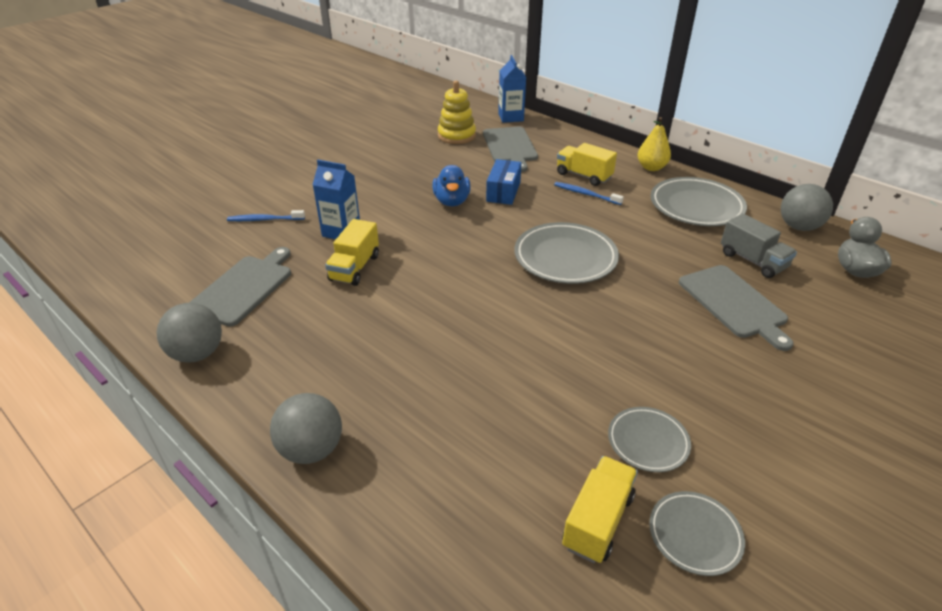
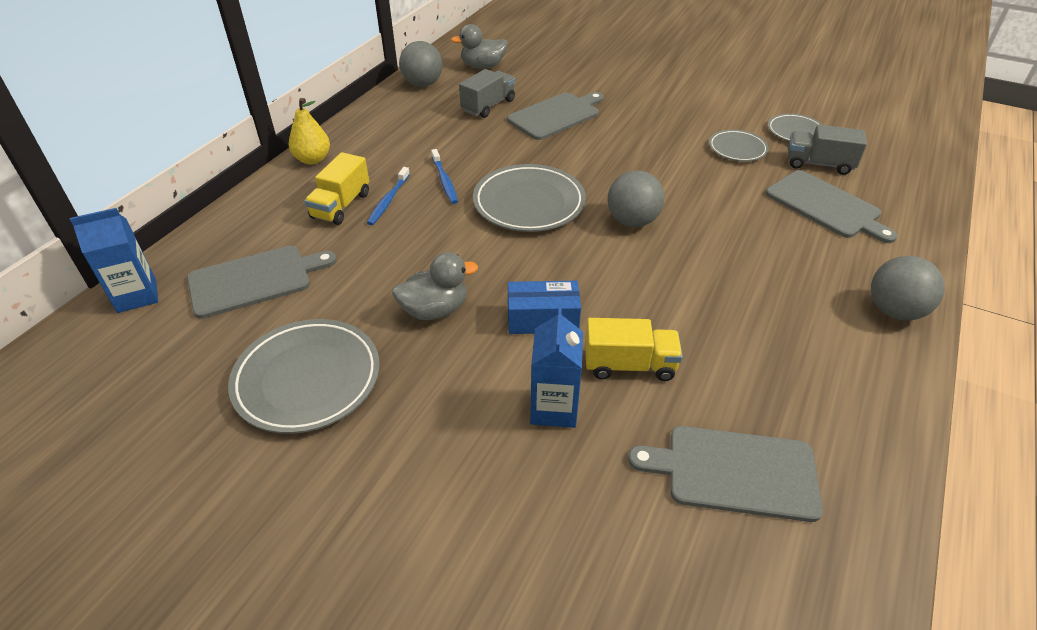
camera: 105 degrees left, 5 degrees up
(197, 354) = (872, 460): grey ball -> grey ball (632, 221)
(264, 219) = (559, 531): blue toothbrush -> blue toothbrush (444, 181)
(452, 201) = (435, 310): blue duck -> grey duck
(456, 136) = (209, 349): yellow stacking toy -> none
(499, 479) = (826, 206): none -> grey cutting board
(503, 191) = (396, 266): blue box -> blue box (542, 319)
(597, 521) = (819, 164): yellow truck -> grey truck
(696, 206) = (399, 131): grey plate -> grey plate (307, 379)

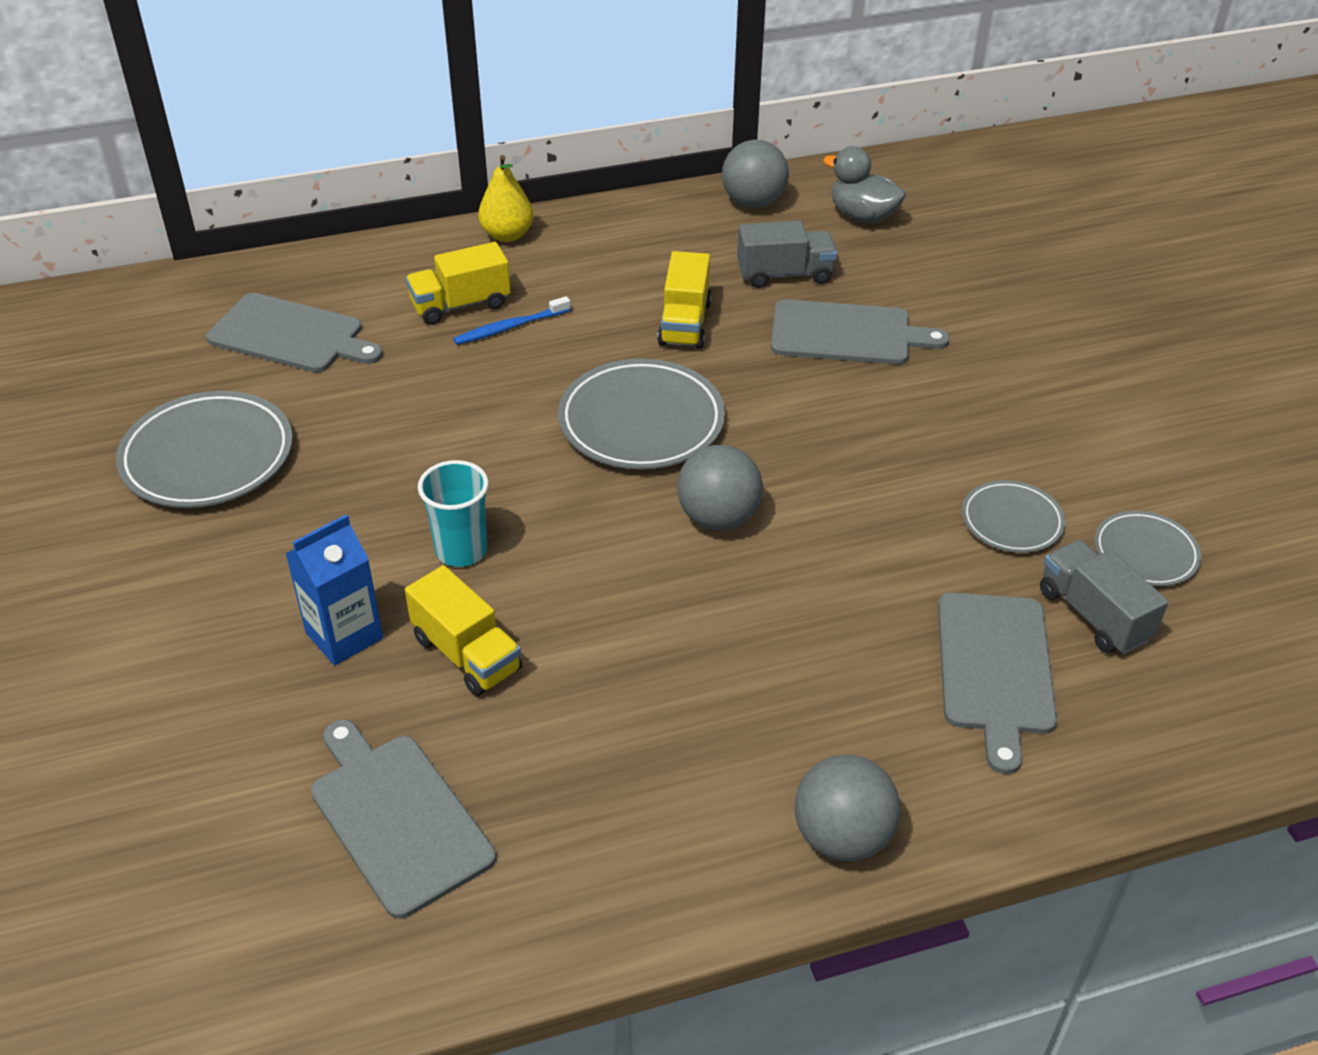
camera: 45 degrees right, 0 degrees up
(137, 296) = (193, 289): blue carton -> none
(435, 310) = (386, 470): grey duck -> none
(444, 181) = (595, 340): blue toothbrush -> none
(476, 150) = (684, 323): none -> yellow truck
(542, 319) = (461, 550): blue box -> turquoise cup

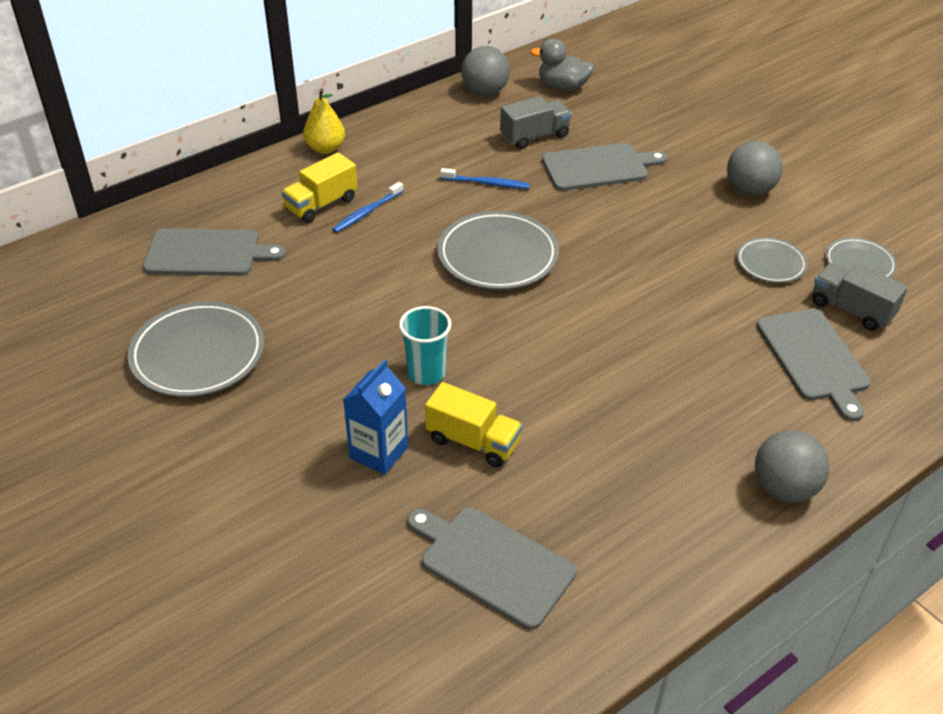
camera: 20 degrees left, 0 degrees up
(684, 323) = (487, 183): yellow truck -> blue toothbrush
(718, 518) = (587, 307): grey ball -> grey ball (749, 190)

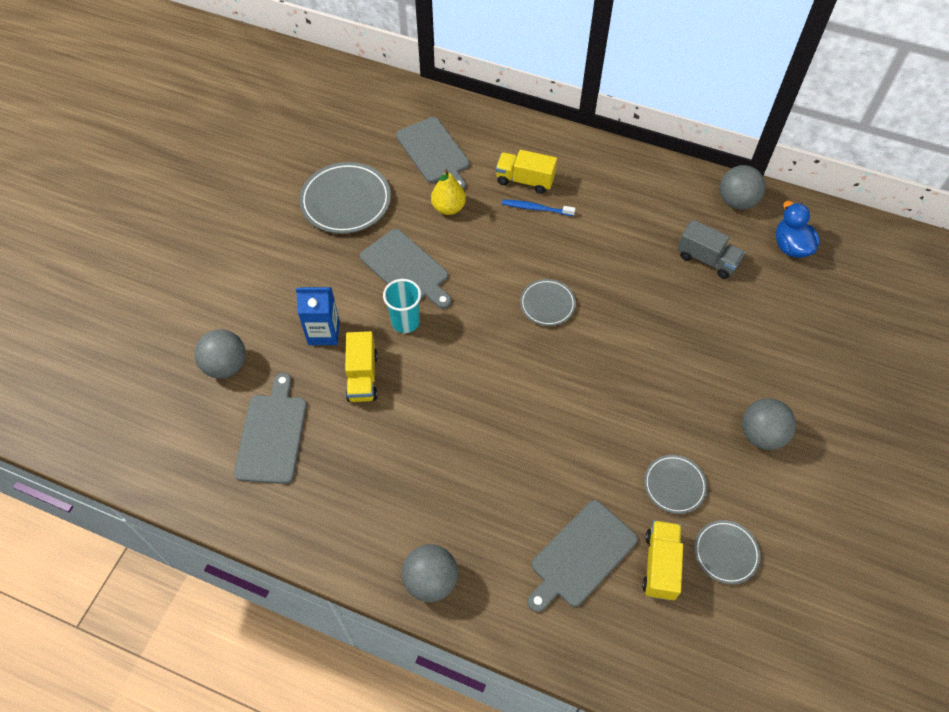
camera: 60 degrees right, 15 degrees up
(325, 148) = (585, 149): yellow pear -> yellow pear (448, 208)
(346, 574) = (226, 366): none -> grey ball
(487, 183) = (624, 258): blue toothbrush -> none
(497, 256) = (547, 304): grey plate -> grey plate, size x0.57
(563, 87) = (791, 246): grey duck -> blue duck
(598, 167) = (703, 318): grey cutting board -> grey cutting board (406, 269)
(851, 309) = (660, 565): grey truck -> yellow truck

